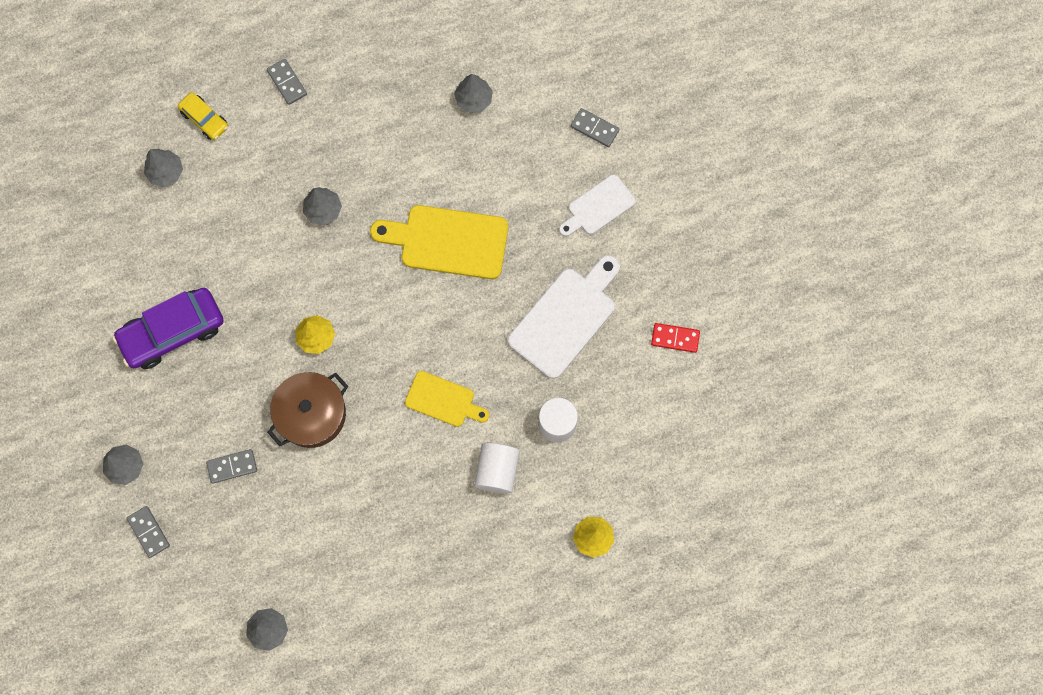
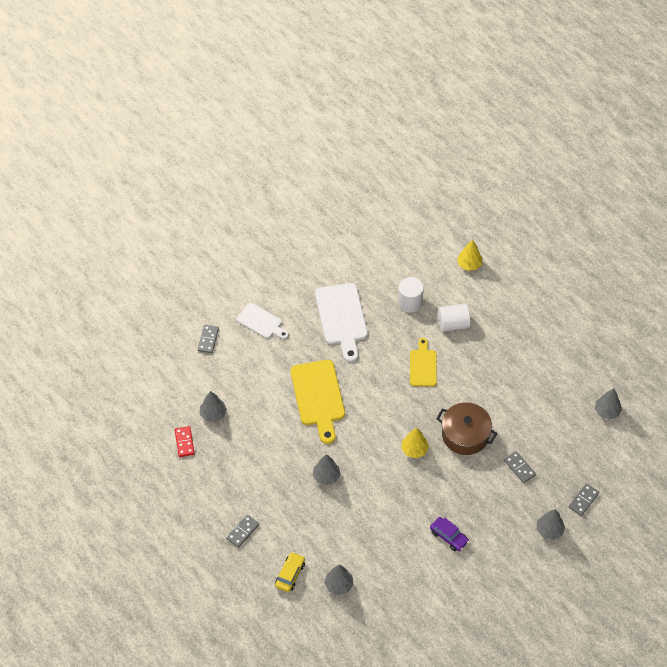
camera: 110 degrees left, 20 degrees down
(172, 332) = (449, 536): purple car -> purple car, size x0.53
(565, 318) = (342, 318): white cutting board -> white cutting board turned 120 degrees counterclockwise
(675, 338) = (330, 259): red domino -> red domino (184, 442)

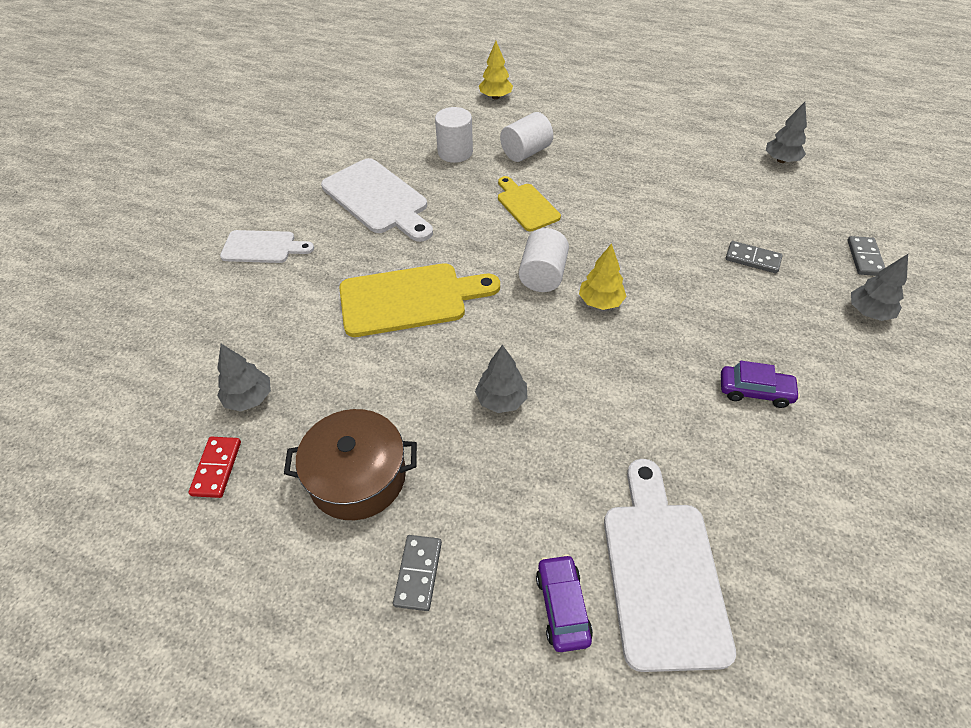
camera: 30 degrees left, 5 degrees down
(184, 442) = (217, 468): red domino -> red domino turned 45 degrees clockwise
(208, 340) = (187, 301): grey domino -> none
(290, 574) = (562, 606): yellow car -> purple car
(318, 397) = (409, 299): yellow cutting board -> yellow cutting board turned 60 degrees counterclockwise
(339, 585) = (662, 572): grey tree -> white cutting board
(397, 418) = (542, 275): none -> white cylinder
(465, 435) = (649, 254): brown pot -> brown pot (357, 477)

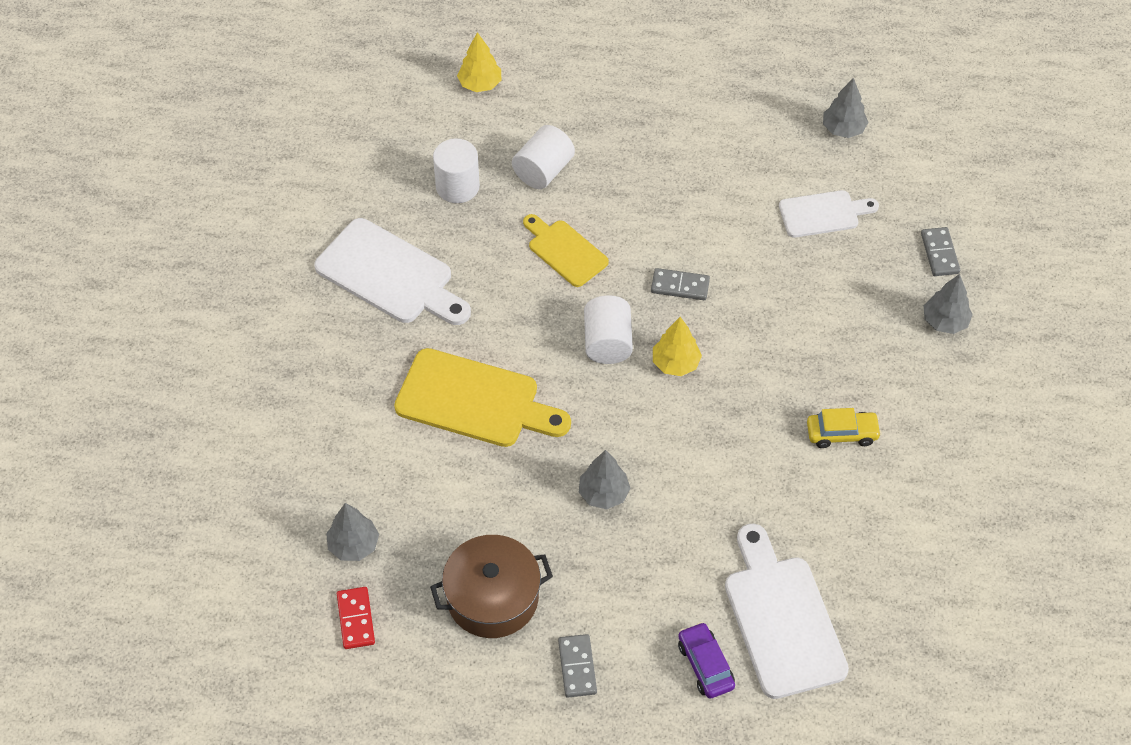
camera: 15 degrees left, 5 degrees up
(262, 247) = (283, 367): white cutting board -> white cutting board (823, 214)
(409, 299) = (474, 400): yellow cutting board -> yellow cutting board turned 45 degrees clockwise
(752, 259) = (824, 278): grey domino -> grey domino (680, 286)
(755, 391) = (842, 433): purple car -> yellow car

